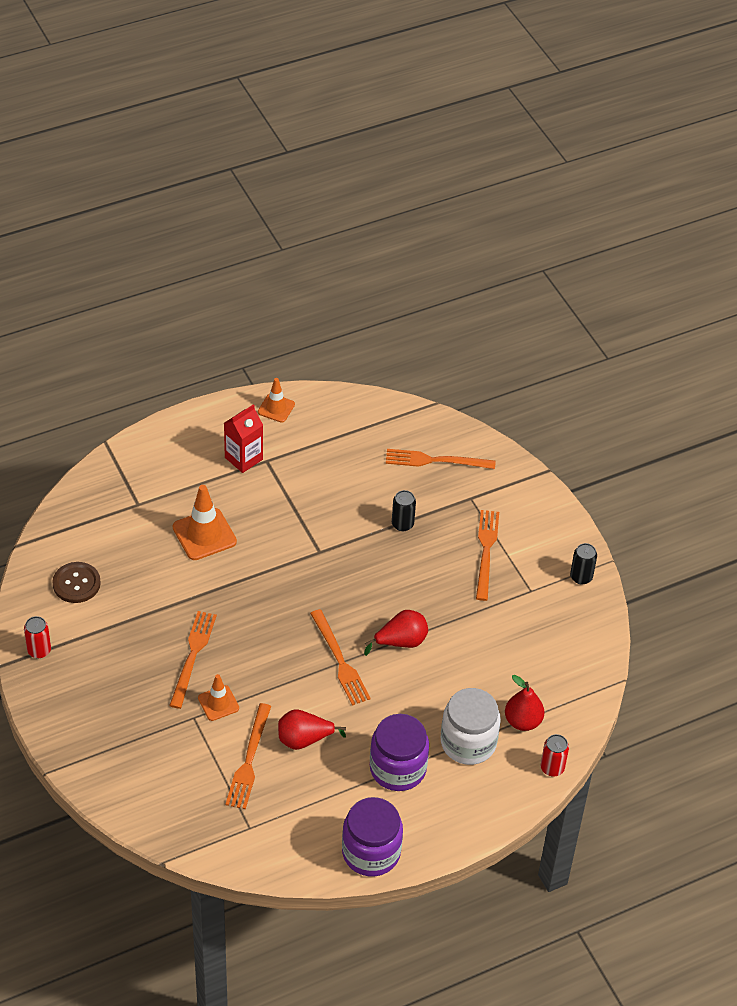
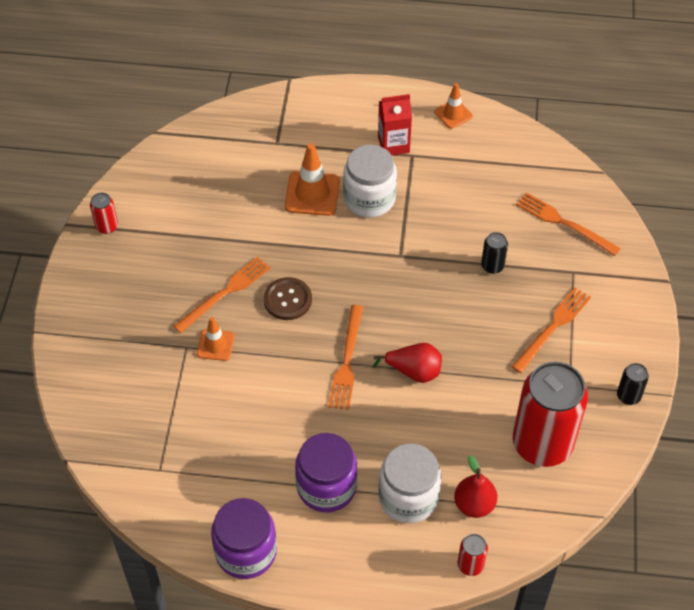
camera: 35 degrees right, 5 degrees up
(76, 583) = (178, 185): brown button -> brown button (288, 300)
(249, 760) = (203, 409): orange fork -> none
(257, 515) = (369, 199): none -> white jar
(304, 739) = (264, 416): red pear -> none
(541, 647) = (542, 444): none -> red can

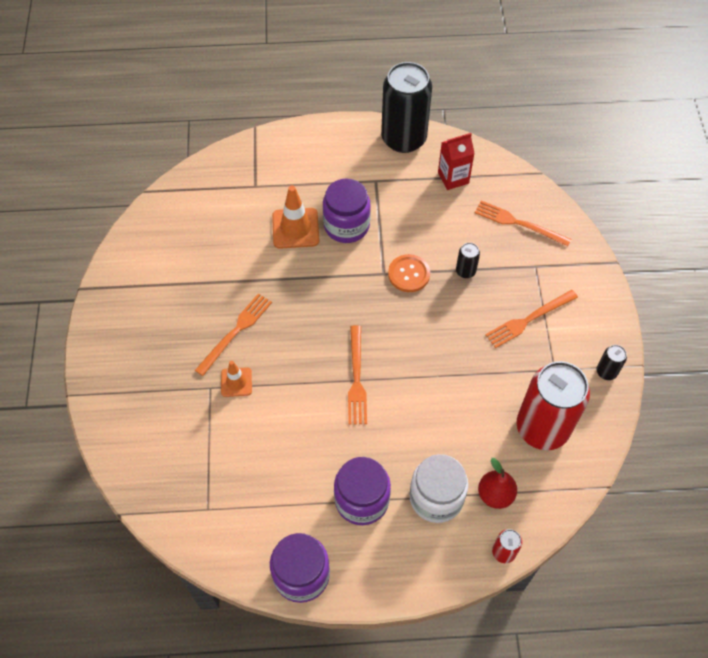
camera: 10 degrees left, 5 degrees up
(107, 226) = (117, 285): red can -> none
(288, 300) = (293, 329): brown button -> none
(369, 199) = (346, 225): white jar -> purple jar
(393, 144) = (358, 173): red carton -> red carton (453, 178)
(414, 372) = (417, 379): red pear -> none
(428, 260) = (409, 274): none -> orange button
(453, 114) = (403, 139): orange traffic cone -> black can
(553, 327) = (529, 319): orange fork -> orange fork turned 150 degrees counterclockwise

